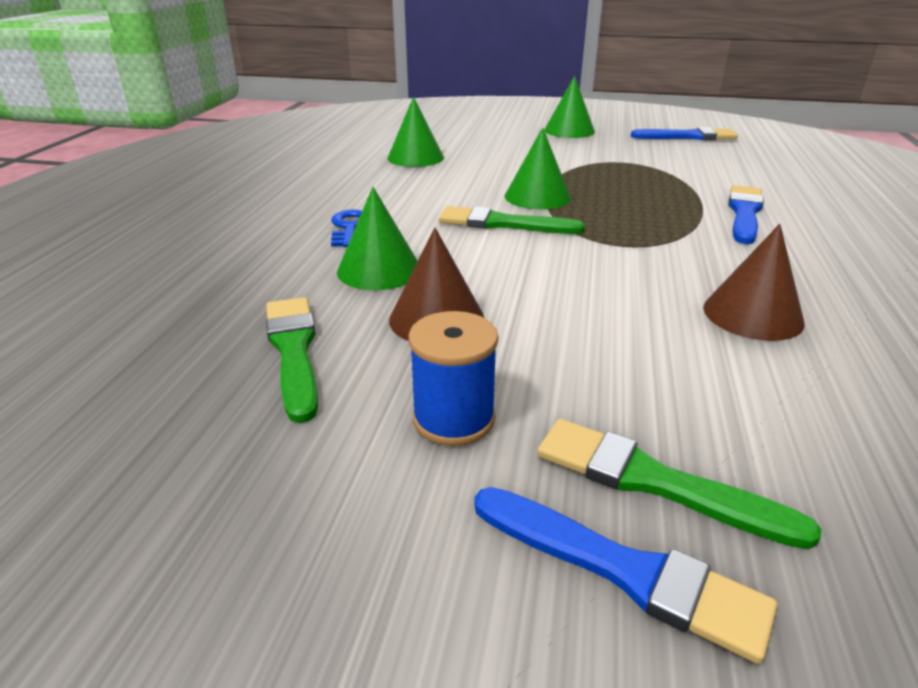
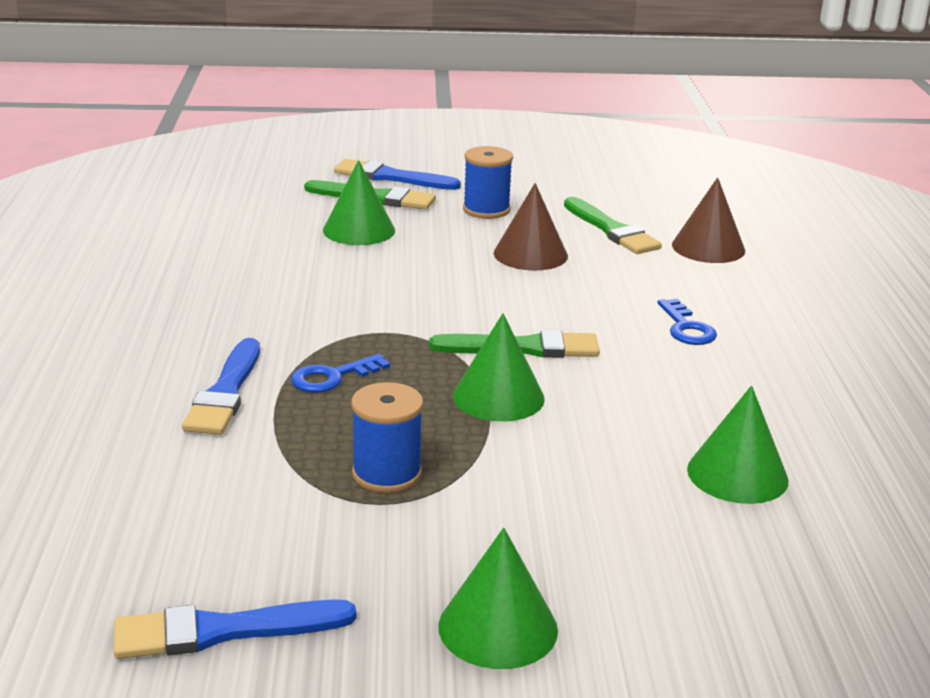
camera: 165 degrees right, 5 degrees down
(379, 270) = (609, 286): green cone -> green cone (359, 230)
(618, 170) = (387, 474): none -> blue spool
(664, 216) = (332, 377): none -> blue key
(752, 314) = (282, 276): brown cone -> brown cone (708, 247)

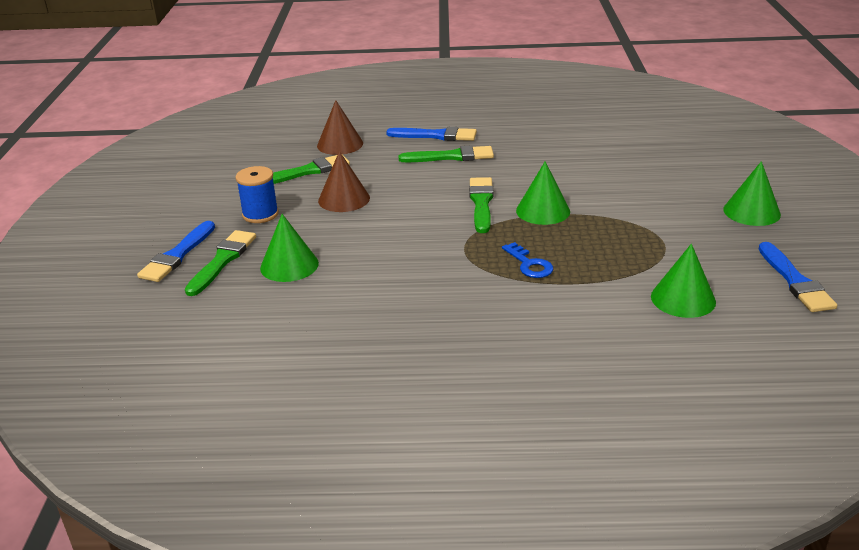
camera: 85 degrees left, 5 degrees up
(225, 393) = (558, 303): blue brush -> blue brush (436, 135)
(387, 474) = (636, 242): blue spool -> none
(686, 328) = (451, 157): blue key -> green brush
(737, 474) = (604, 154): green cone -> green cone (683, 299)

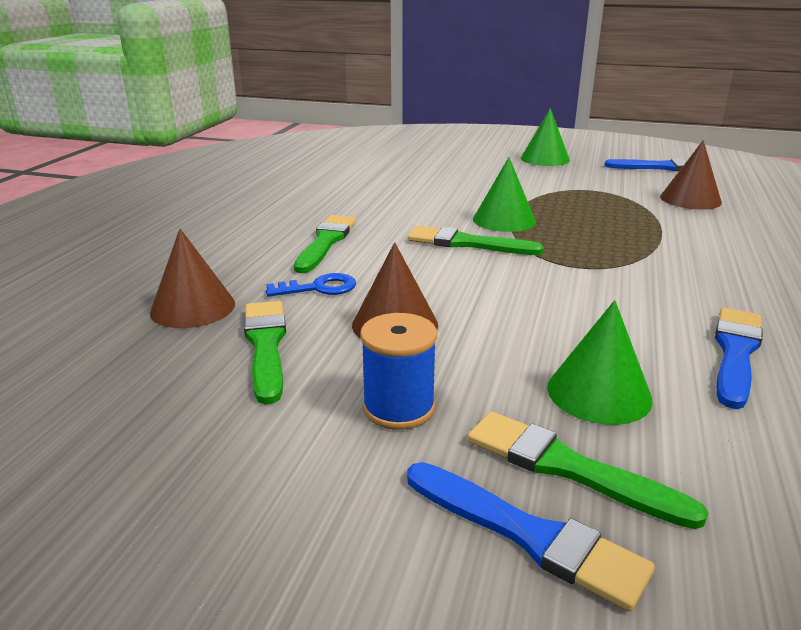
camera: 75 degrees left, 5 degrees down
(436, 135) = (251, 242): blue brush -> blue brush (735, 353)
(529, 264) = (622, 242): blue key -> blue key (319, 288)
(683, 299) = (690, 199): green cone -> brown cone

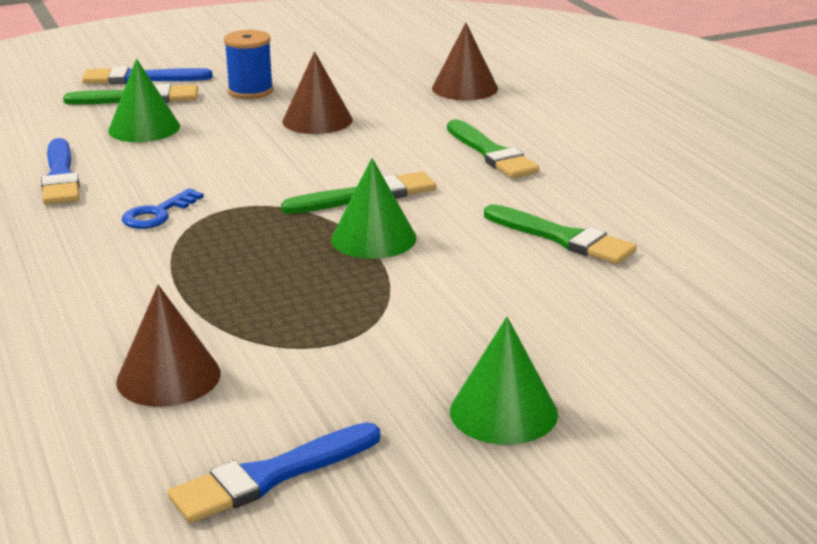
camera: 140 degrees right, 0 degrees up
(266, 345) = (374, 88): green brush -> green brush (562, 238)
(319, 288) = (413, 122): blue key -> blue key (157, 214)

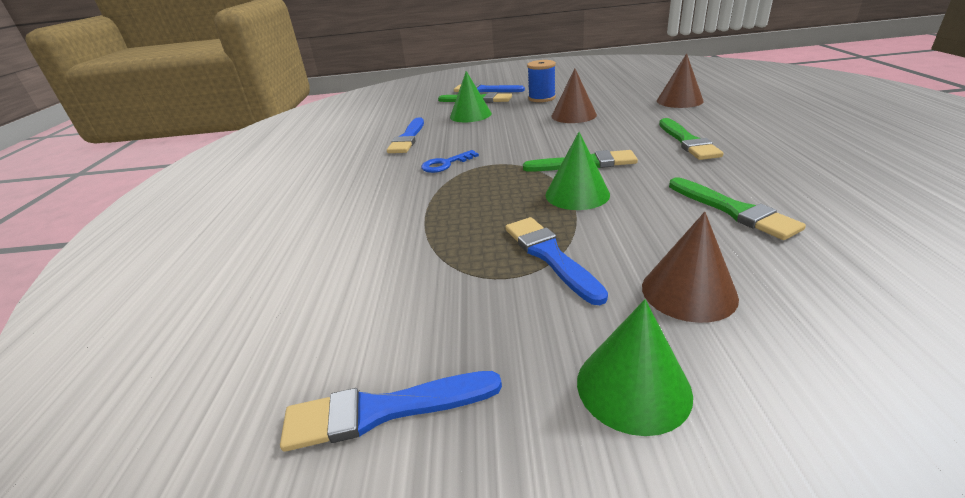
camera: 25 degrees right, 5 degrees up
(168, 377) = (373, 286): brown cone -> brown cone (688, 292)
(372, 314) = (550, 256): none -> blue brush

